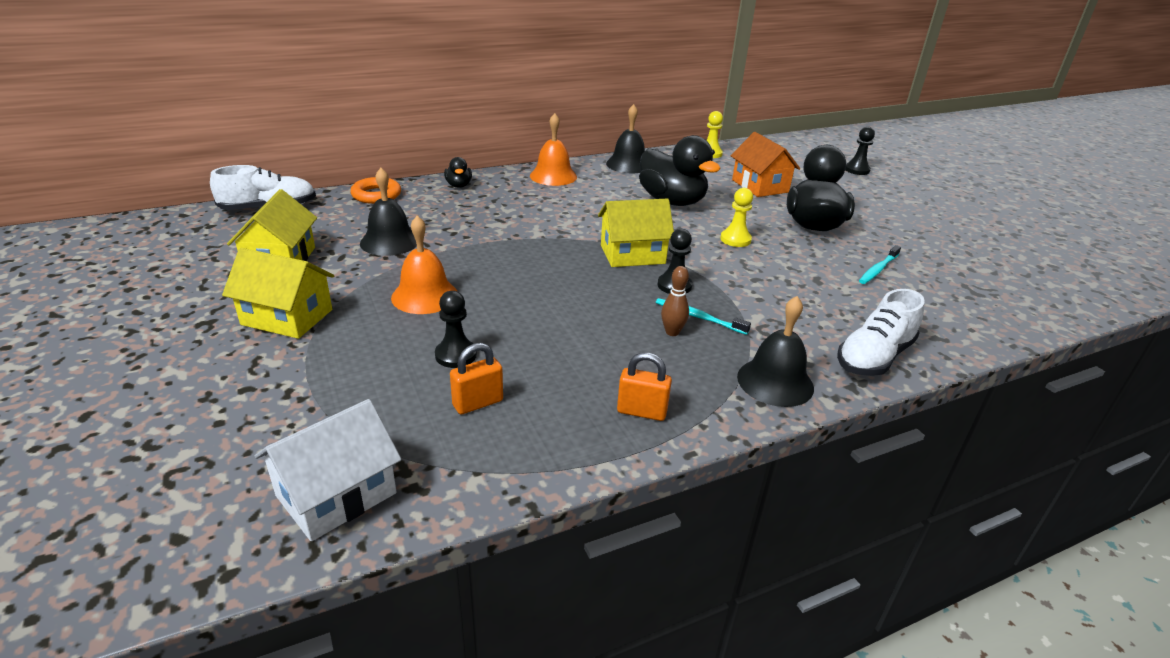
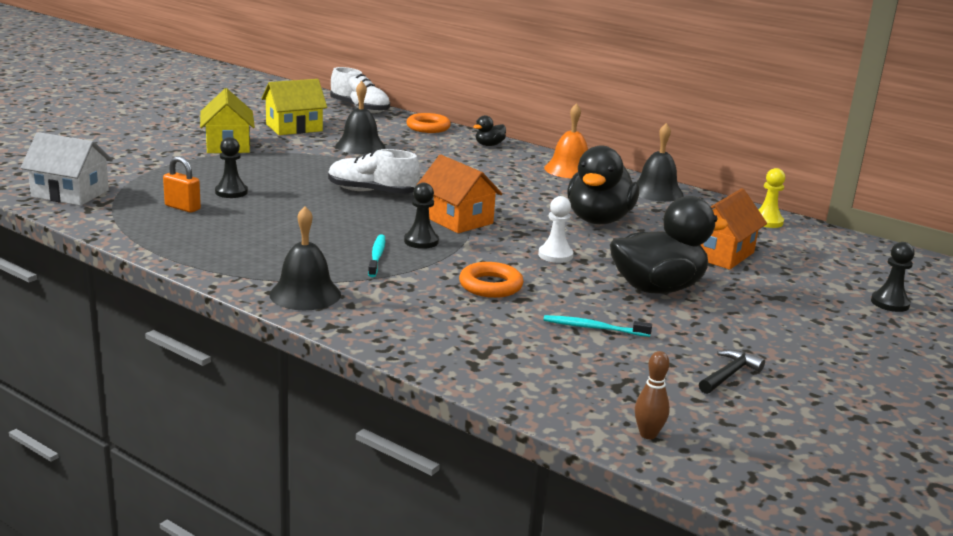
camera: 60 degrees right, 10 degrees down
(425, 296) = (296, 170): orange bell -> none
(632, 254) = (457, 219): yellow house -> orange house
(641, 412) = (217, 253): orange padlock -> none
(672, 332) = (340, 250): brown bowling pin -> brown bowling pin (648, 434)
(735, 239) = (555, 255): yellow pawn -> white pawn
(787, 284) = (490, 286): none -> orange ring
(874, 357) = (394, 333): white shoe -> white shoe (372, 192)
(957, 250) = (729, 374): none -> black hammer

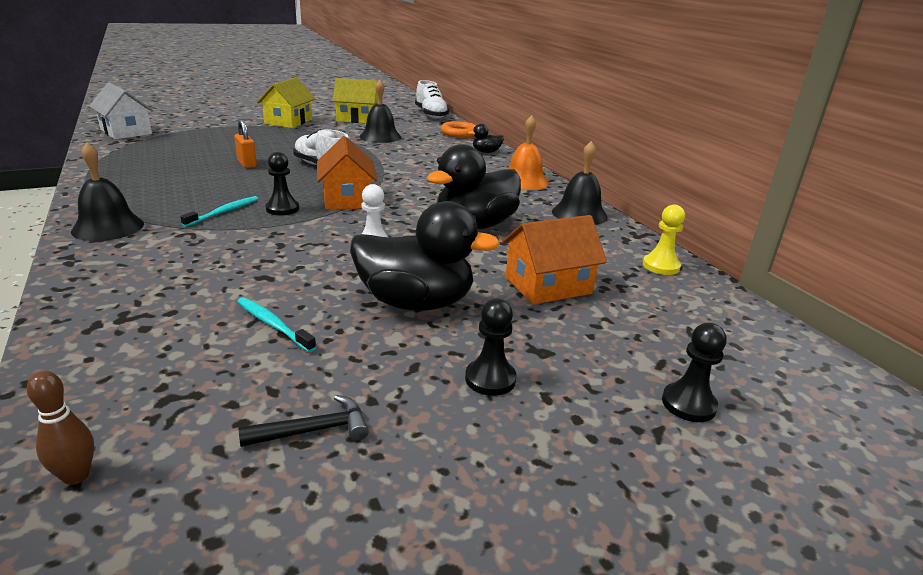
camera: 30 degrees right, 5 degrees up
(182, 207) = (170, 152): orange padlock -> orange padlock (247, 164)
(231, 192) = (224, 149): black pawn -> black pawn (490, 379)
(490, 286) = (262, 258): orange ring -> none

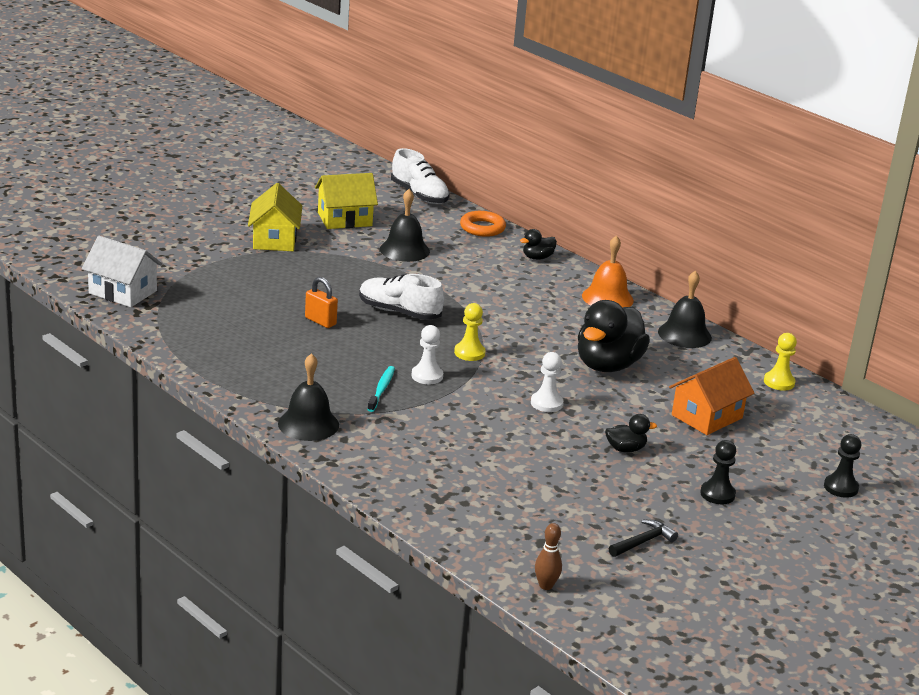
camera: 20 degrees left, 0 degrees up
(273, 325) = (547, 484): turquoise toothbrush -> none
(282, 209) = (427, 376): black pawn -> white pawn
(347, 199) = (469, 353): orange house -> yellow pawn
(415, 303) = (625, 449): black duck -> black duck, size x0.46

